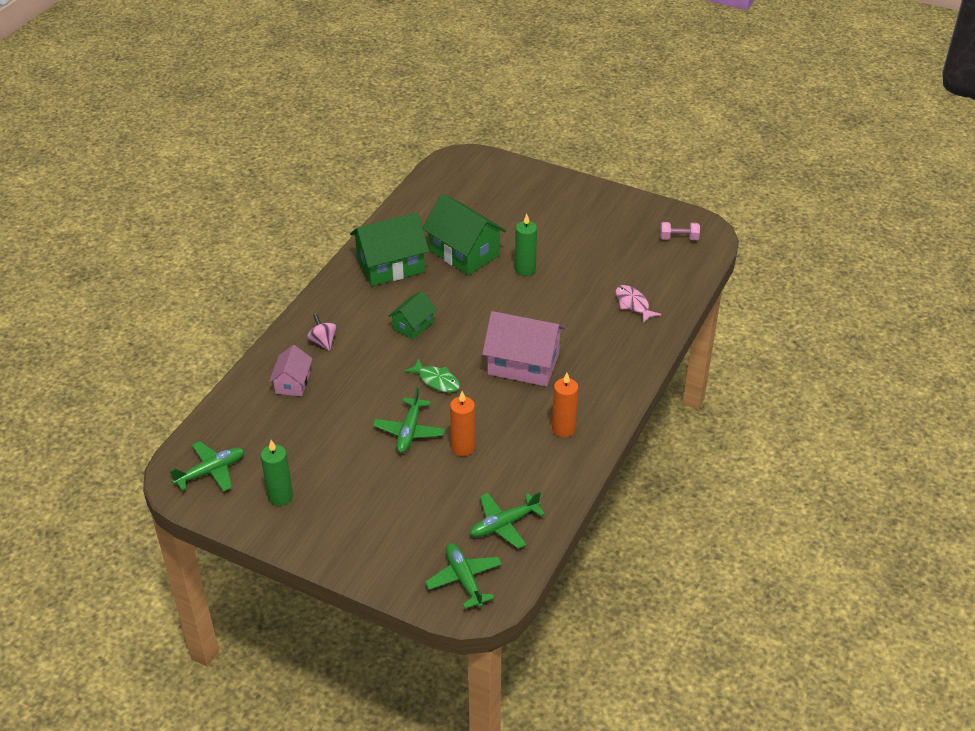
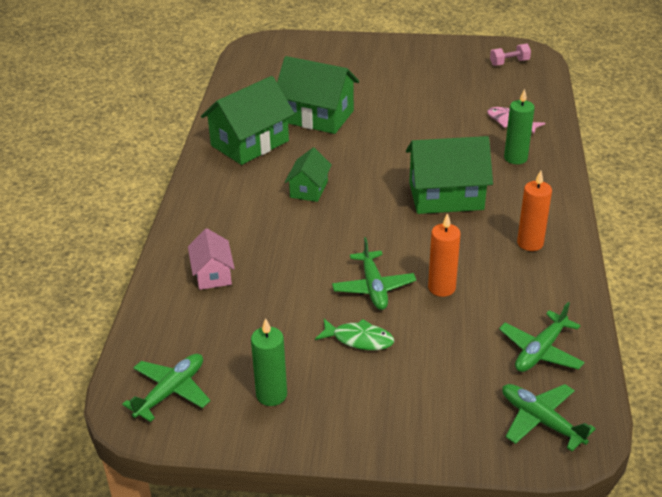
camera: 20 degrees left, 5 degrees down
(323, 342) = (222, 227): pink spinning top -> none
(436, 381) = (368, 232): green fish -> green fish (359, 339)
(523, 364) = (446, 196): pink house -> green house
(525, 269) = (387, 117): green candle -> green candle (515, 158)

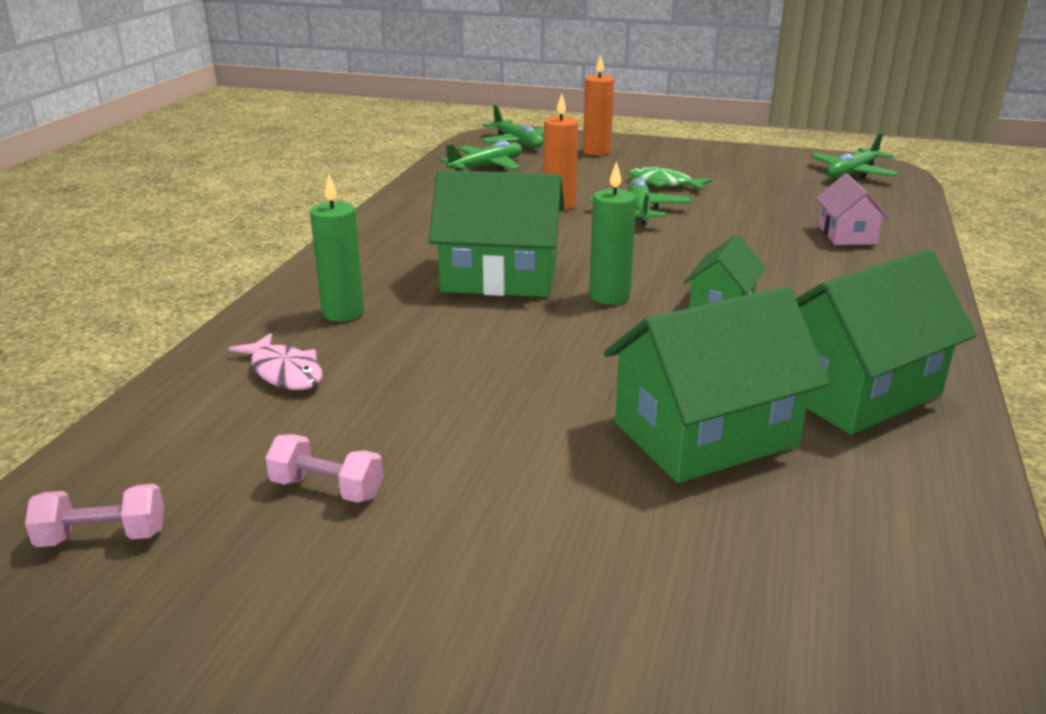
camera: 170 degrees left, 10 degrees down
(271, 395) = (752, 166): green candle -> green candle (609, 296)
(317, 116) = (705, 434): green house -> green house turned 60 degrees counterclockwise
(451, 82) = (327, 489): none -> pink dumbbell
(530, 243) = (423, 226): orange candle -> orange candle (596, 151)

